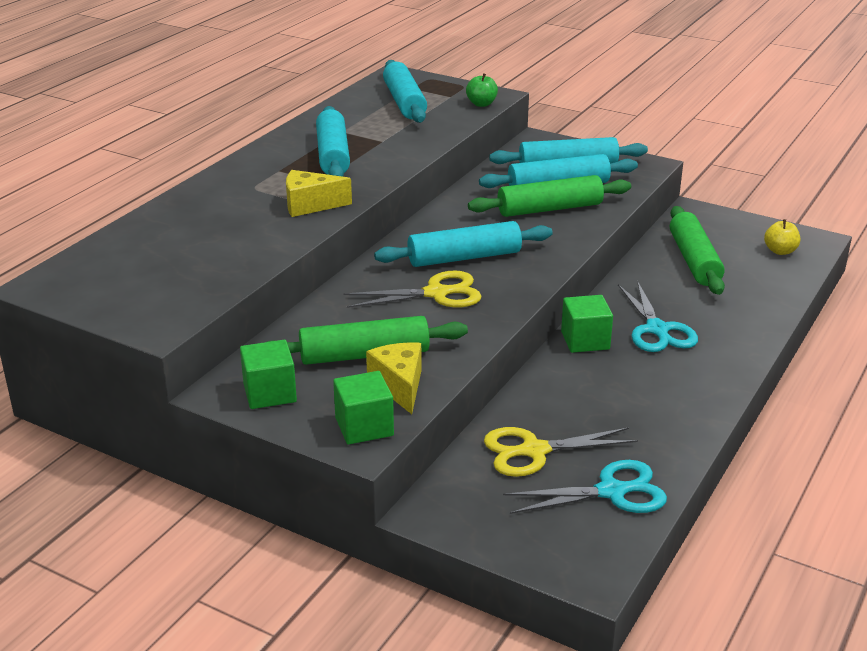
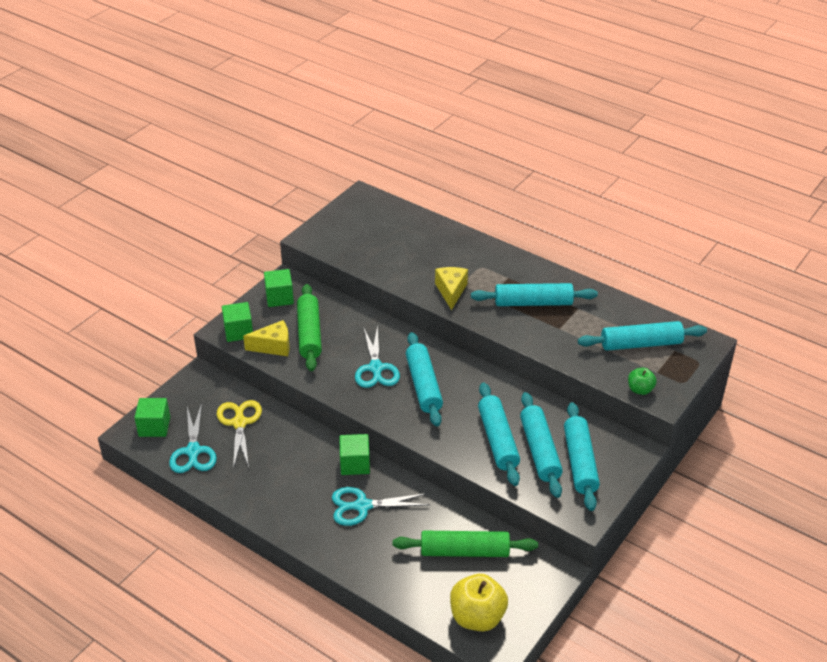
camera: 95 degrees right, 10 degrees up
(437, 293) = (376, 368): yellow scissors -> turquoise scissors
(550, 209) = (497, 440): green rolling pin -> turquoise rolling pin
(569, 547) = (154, 427): none -> green cube
(780, 251) = (477, 617): yellow apple -> yellow apple, size x1.85

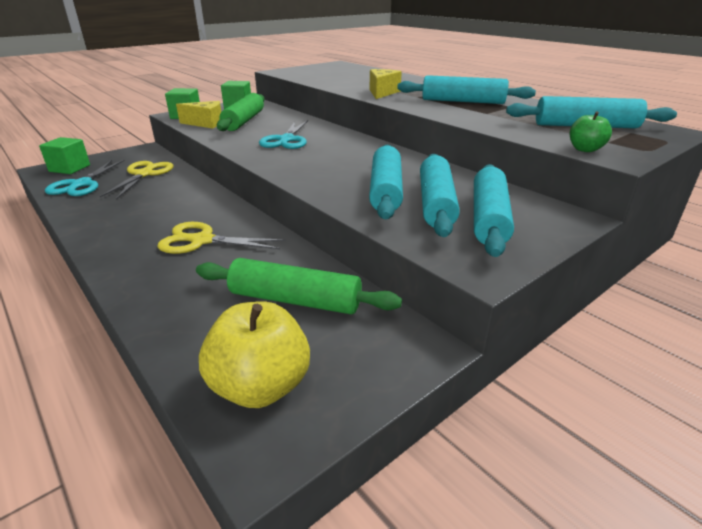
camera: 15 degrees right, 10 degrees down
(355, 464) = (225, 210): green cube -> none
(362, 506) = (201, 240): turquoise scissors -> yellow scissors
(424, 385) = (326, 152): turquoise rolling pin -> none

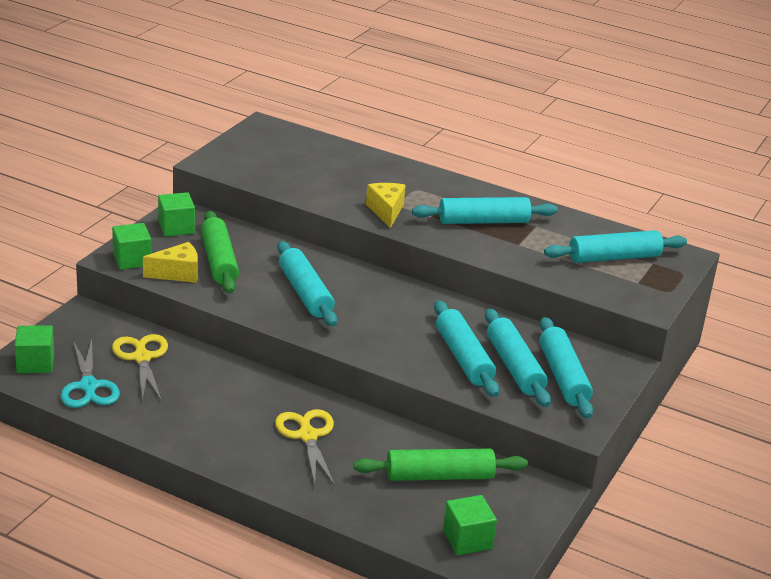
camera: 25 degrees left, 0 degrees up
(201, 240) = (307, 435): yellow scissors -> yellow scissors turned 90 degrees clockwise
(260, 386) = (467, 539): yellow apple -> green cube
(286, 140) = (305, 293): turquoise scissors -> turquoise rolling pin
(585, 149) = (623, 298): green apple -> none

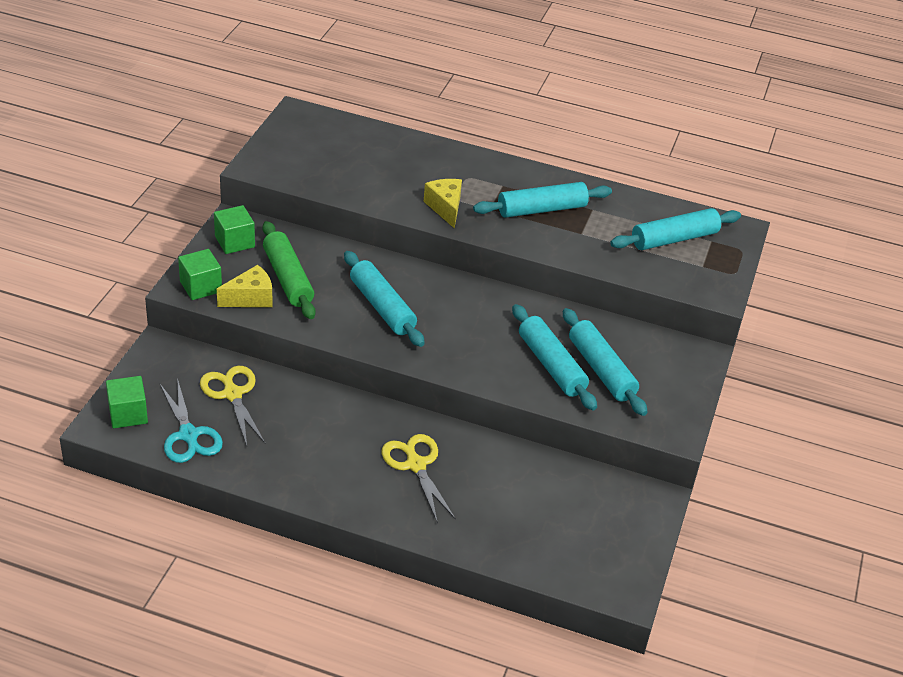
camera: 10 degrees left, 10 degrees up
(439, 476) = (550, 494): green rolling pin -> none
(467, 539) = (592, 562): green cube -> none
(563, 377) = (649, 375): turquoise rolling pin -> none

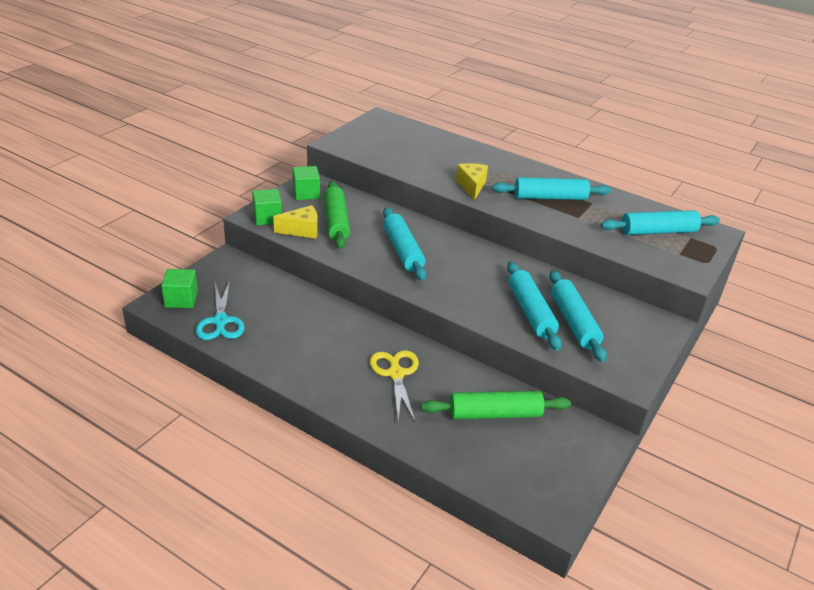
camera: 15 degrees right, 5 degrees down
(232, 394) = (267, 298): yellow scissors -> none
(537, 493) = (495, 414): none -> green rolling pin

